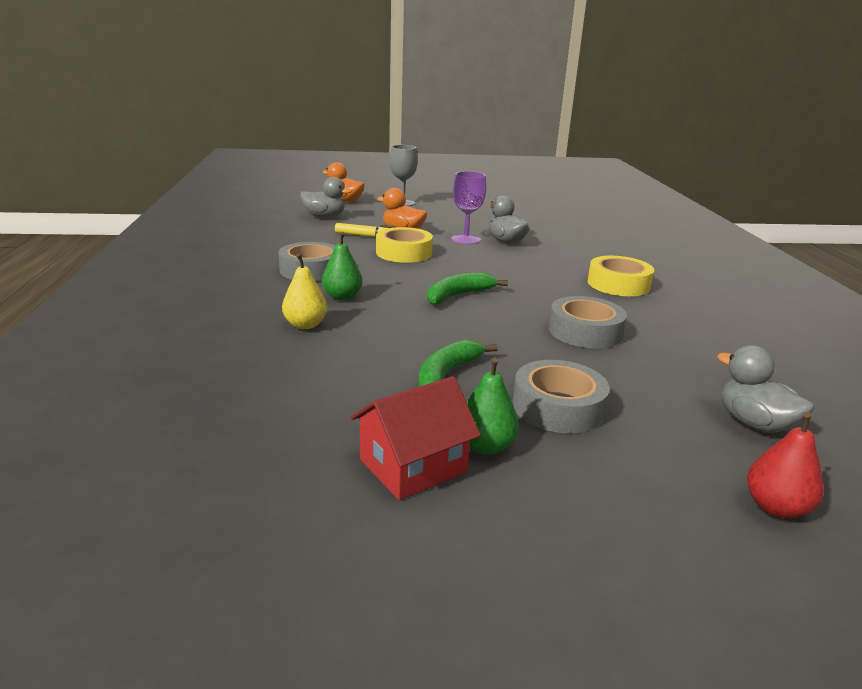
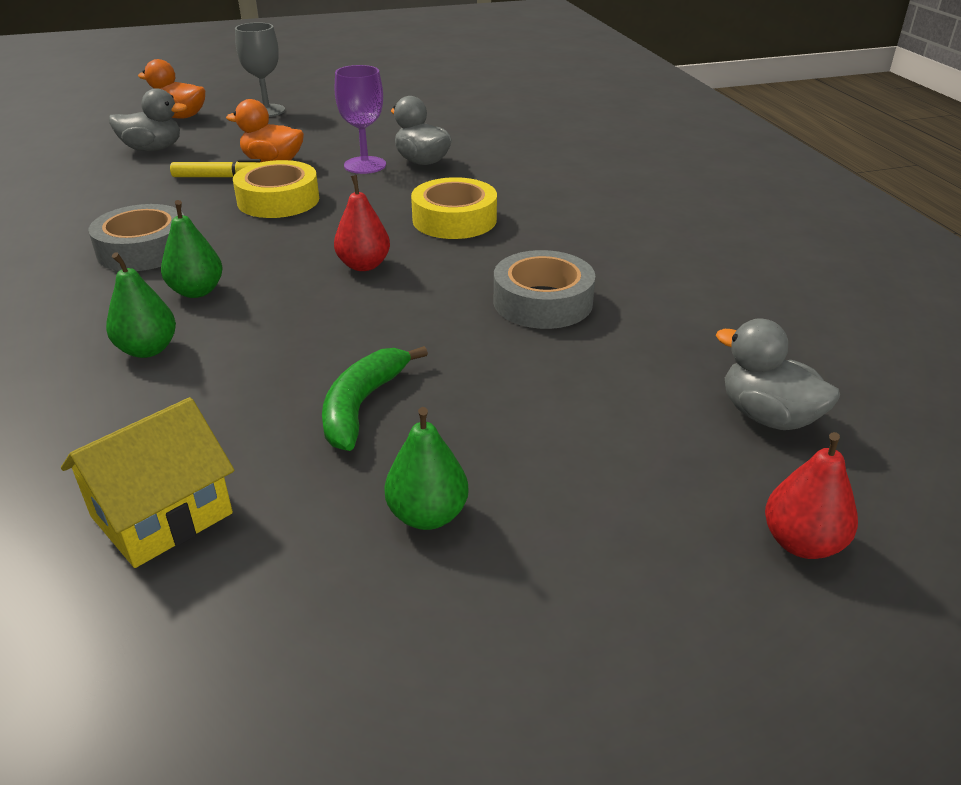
camera: 10 degrees left, 10 degrees up
(301, 419) = (162, 515): none -> yellow house
(305, 325) = (148, 349): yellow pear -> green pear
(413, 466) = (331, 566): red house -> none
(458, 295) = (364, 265): green banana -> red pear
(558, 407) = (518, 433): grey tape -> none
(618, 284) = (580, 216): yellow tape -> yellow tape (454, 220)

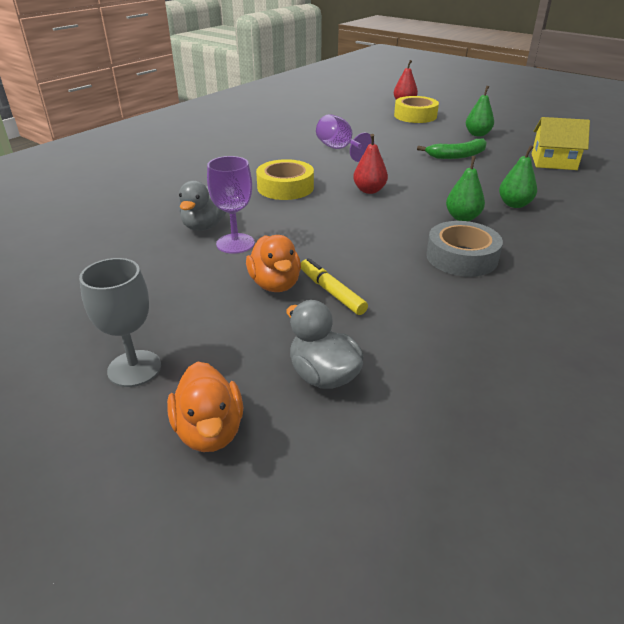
camera: 125 degrees left, 0 degrees up
(278, 200) = (335, 248): yellow tape -> yellow tape (415, 116)
(542, 302) = (339, 149): grey tape -> purple goblet
(768, 416) = (356, 111): grey duck -> none

